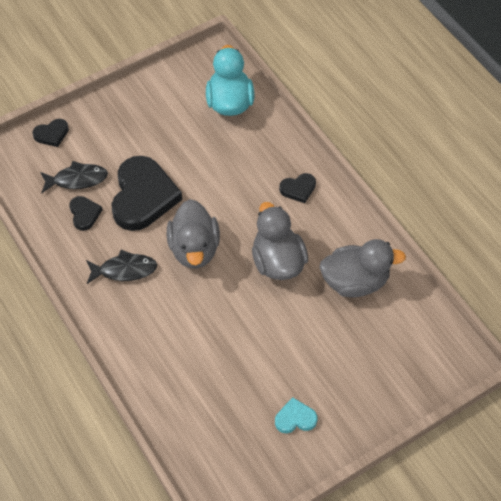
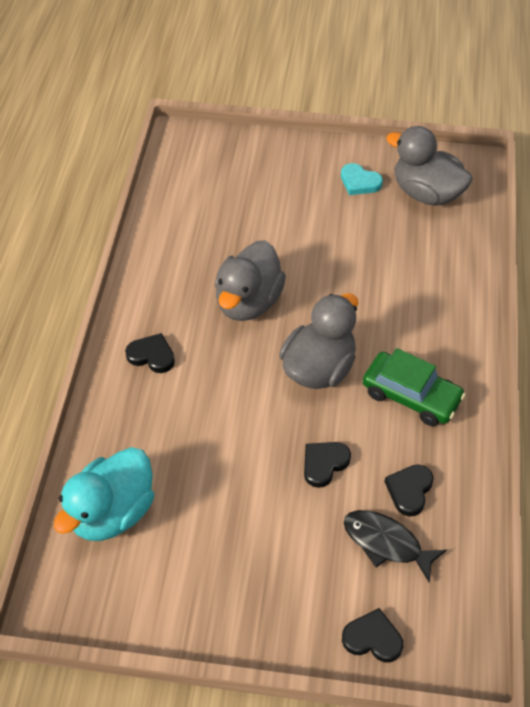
camera: 140 degrees left, 5 degrees down
(124, 270) = (411, 396): black fish -> green car
(143, 196) = (324, 464): black heart -> black heart, size x0.46
(355, 281) = (197, 241): grey duck -> grey duck (426, 193)

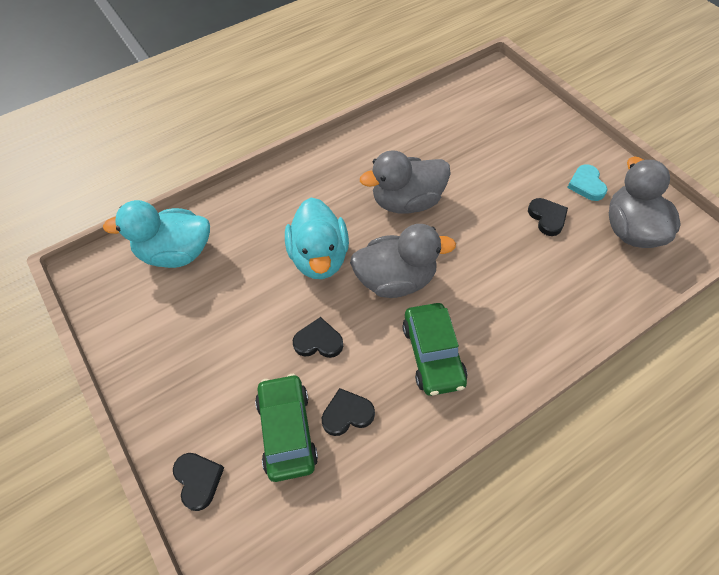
camera: 50 degrees right, 5 degrees up
(152, 355) = (310, 185): black heart -> black heart (547, 218)
(239, 405) = (319, 257): none -> turquoise duck
(386, 543) = (287, 431): black fish -> green car

